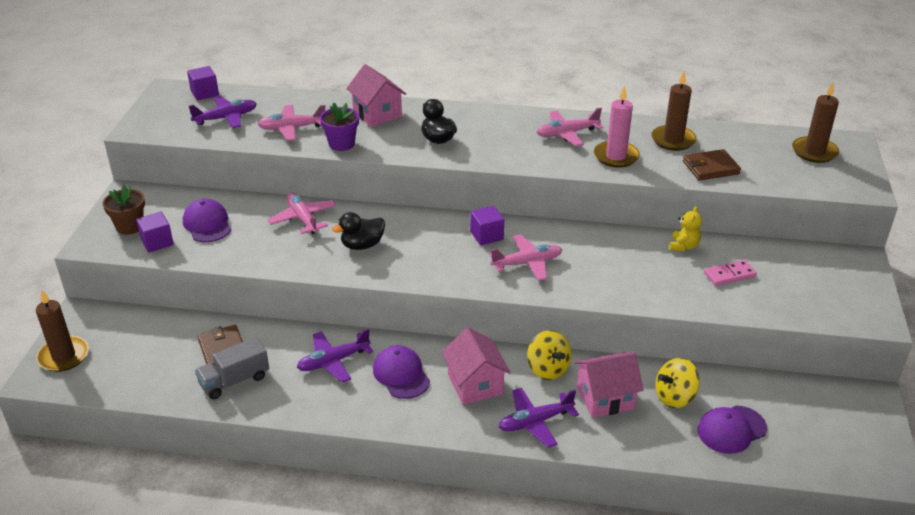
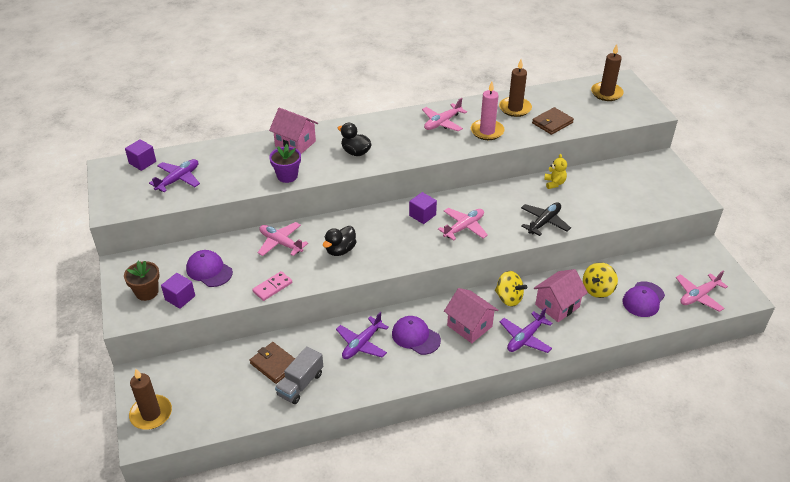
camera: 25 degrees left, 5 degrees up
(292, 128) = (238, 173): pink plane -> pink plane (698, 296)
(635, 287) = (544, 222): none -> black plane
(729, 275) = (595, 195): pink domino -> pink domino (272, 287)

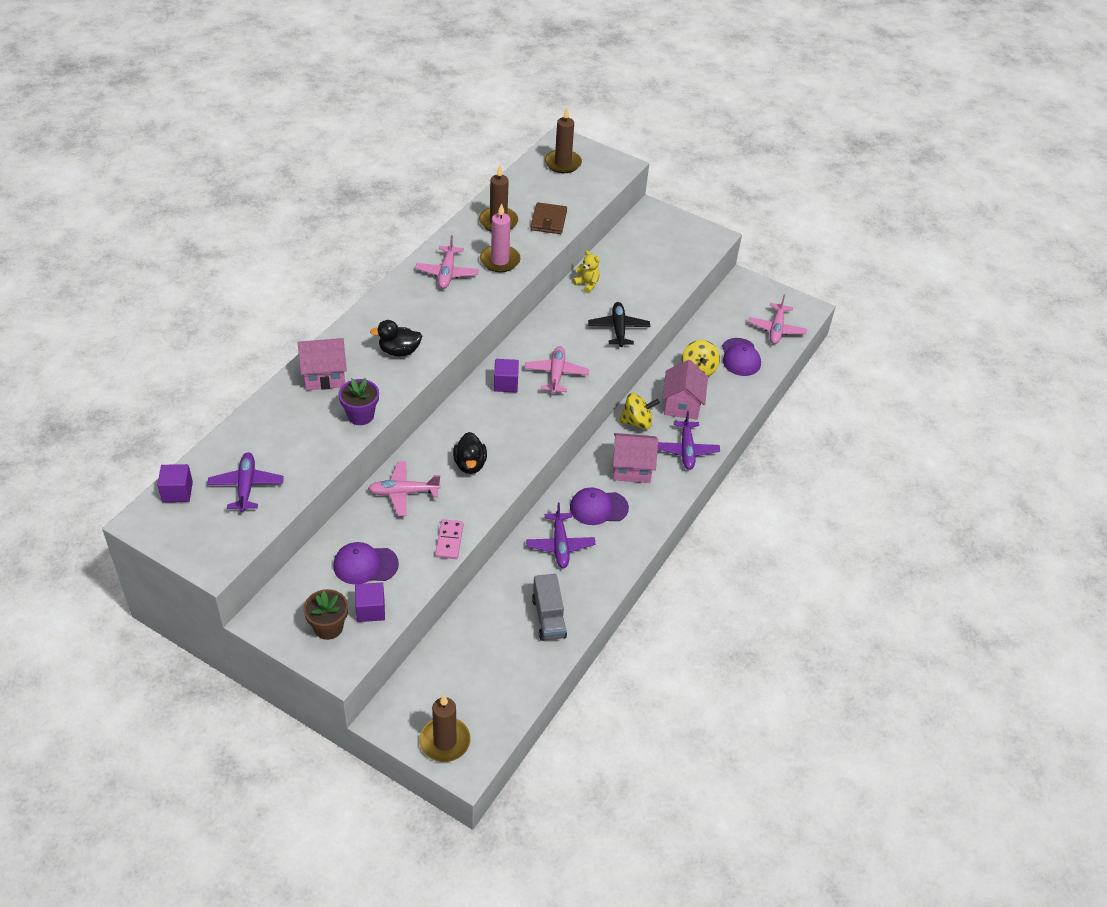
camera: 45 degrees left, 5 degrees up
(274, 364) = (504, 616): brown wallet -> none

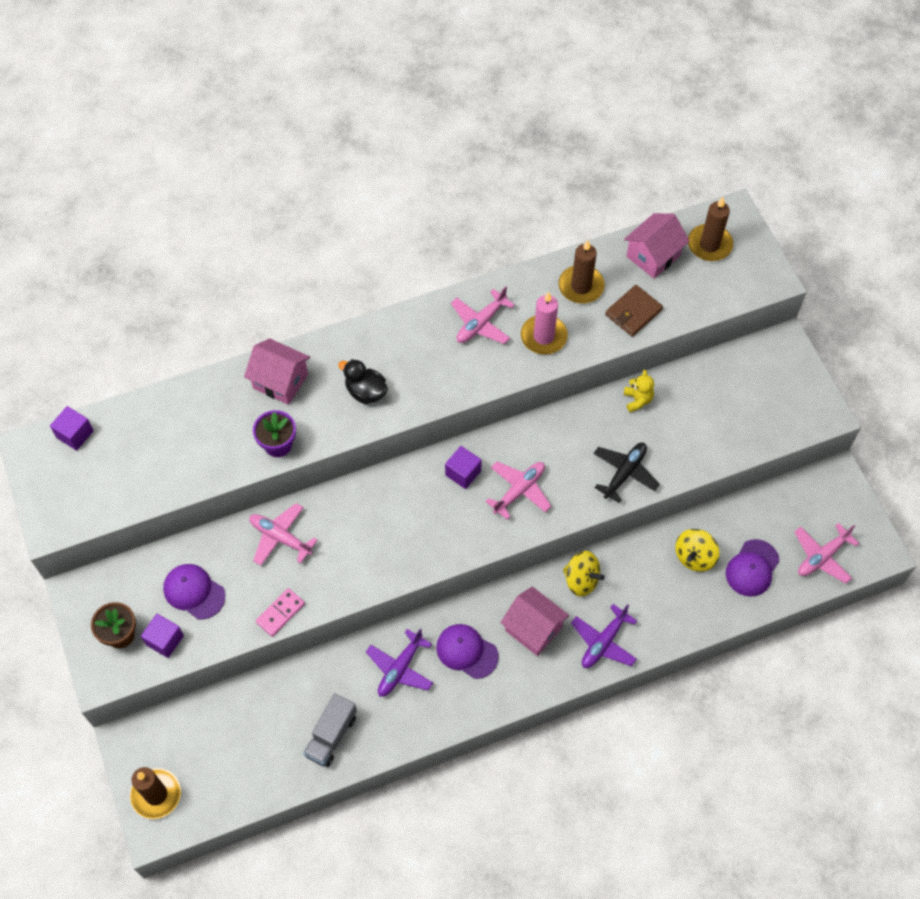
camera: 40 degrees right, 15 degrees up
(246, 486) = (131, 463): purple plane -> none
(470, 464) = (360, 543): black duck -> none
(682, 404) = (643, 587): pink house -> pink house (653, 256)

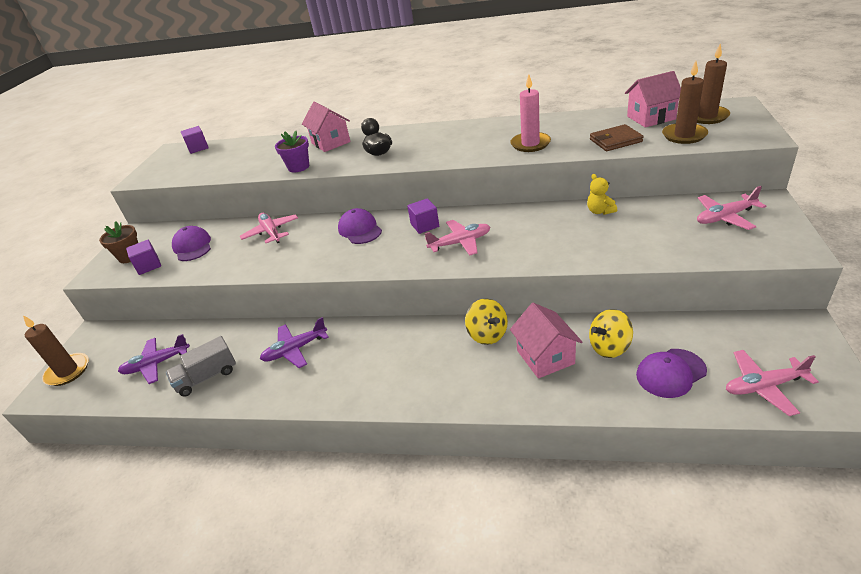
camera: 35 degrees right, 25 degrees down
(280, 613) = (228, 270): pink domino -> none
(466, 651) = (354, 355): purple cap -> purple cap (360, 229)
(481, 323) = (487, 134): pink plane -> pink plane (725, 217)
(533, 629) = (421, 356): pink house -> pink house (545, 357)
(581, 286) = (579, 126): brown candle -> brown candle (684, 135)
(603, 642) = (477, 386): purple plane -> purple plane (156, 364)
(624, 473) = (560, 250): black plane -> none
(637, 400) = (600, 211): yellow teddy bear -> yellow teddy bear turned 135 degrees clockwise

